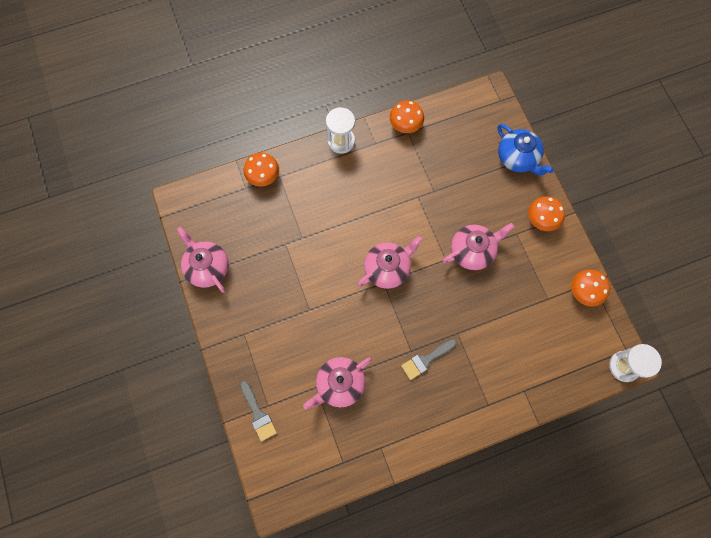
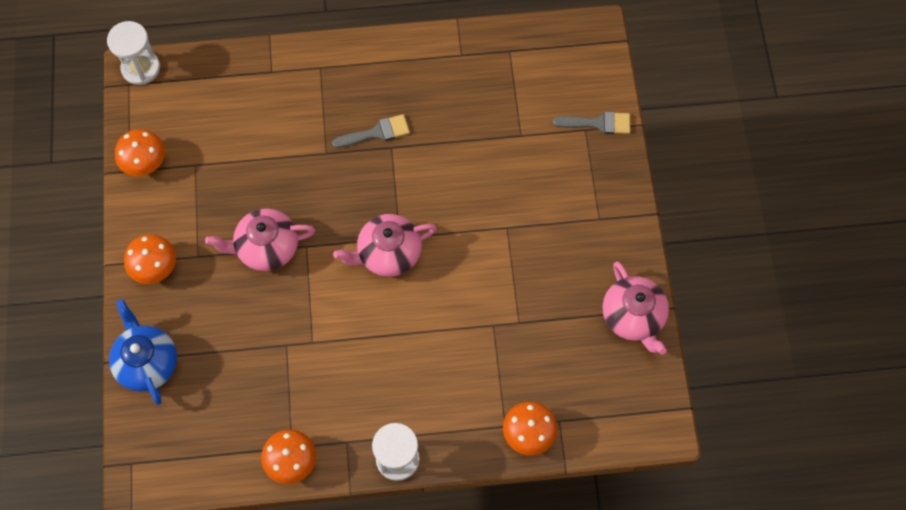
camera: 165 degrees left, 5 degrees down
(258, 414) = (598, 123): grey brush -> grey brush turned 105 degrees clockwise
(339, 384) = (491, 131): pink teapot -> none

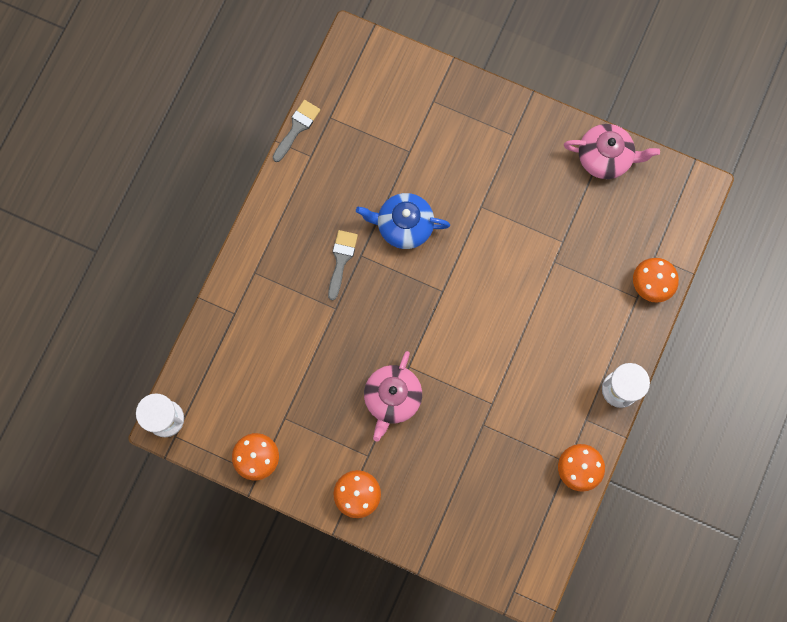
camera: 60 degrees left, 10 degrees up
(147, 362) = (437, 540): blue teapot -> blue teapot (403, 226)
(388, 254) = (451, 307): pink teapot -> none
(598, 123) = (433, 88): grey brush -> grey brush (297, 128)

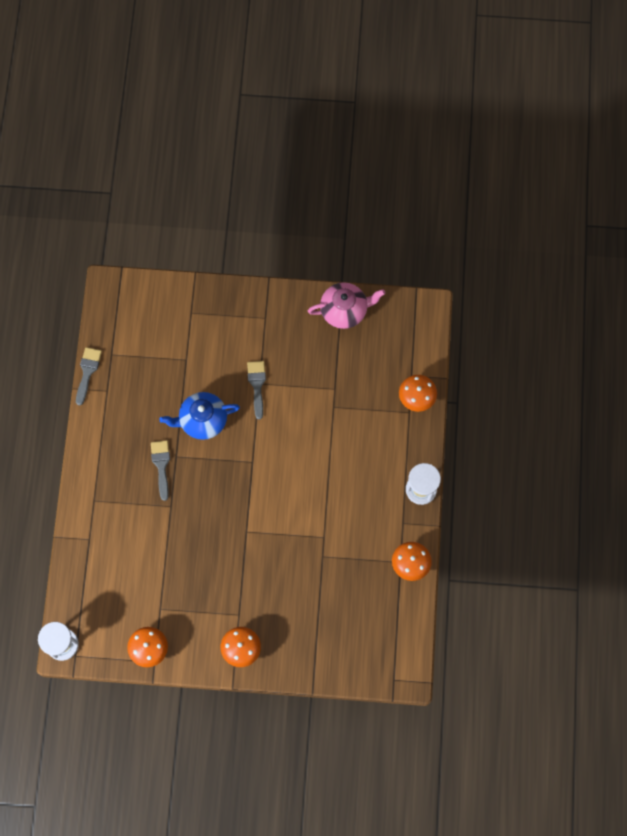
camera: 20 degrees left, 5 degrees down
(392, 398) = (242, 561): pink teapot -> none
(478, 207) = (257, 385): none -> grey brush

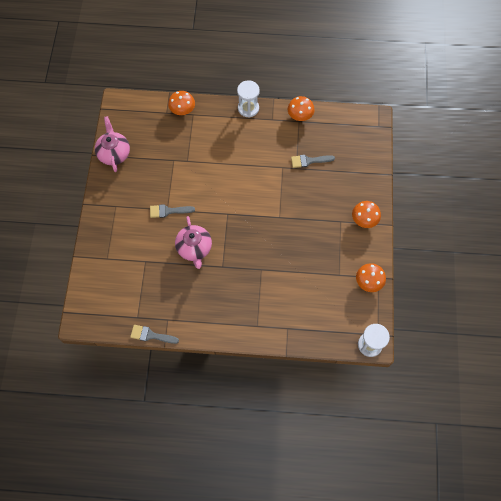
camera: 90 degrees left, 5 degrees down
(161, 465) = (229, 277): grey brush -> grey brush (309, 161)
(202, 420) = (194, 248): blue teapot -> pink teapot

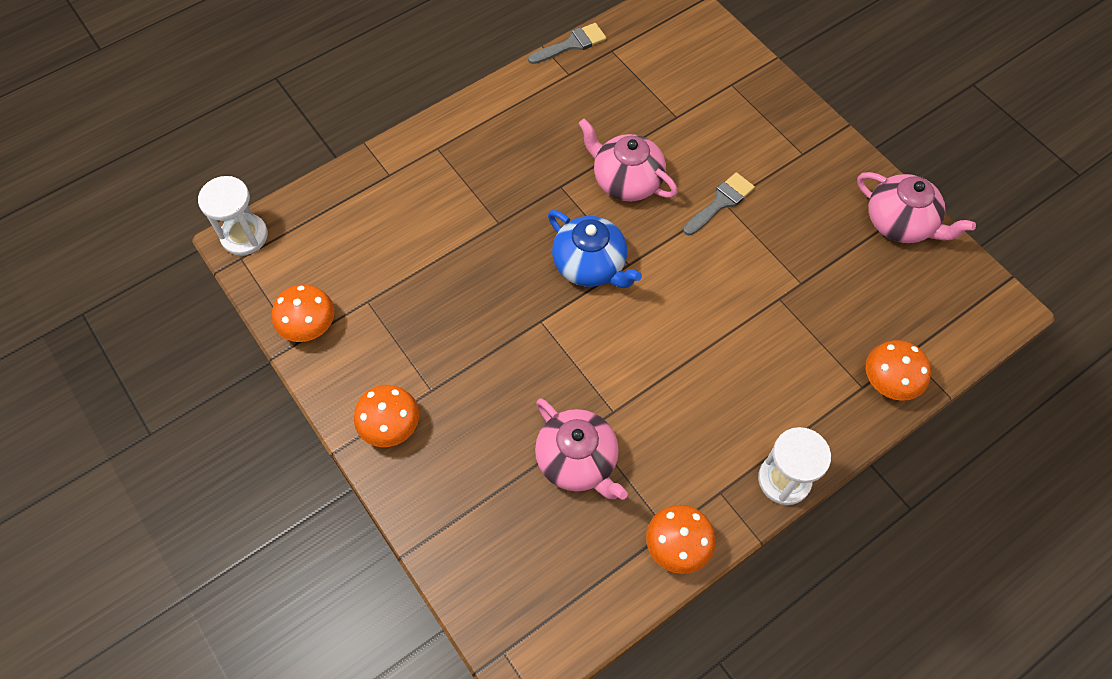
camera: 140 degrees right, 5 degrees down
(242, 224) = (590, 265): none -> blue teapot
(309, 161) = (578, 461): grey brush -> pink teapot

